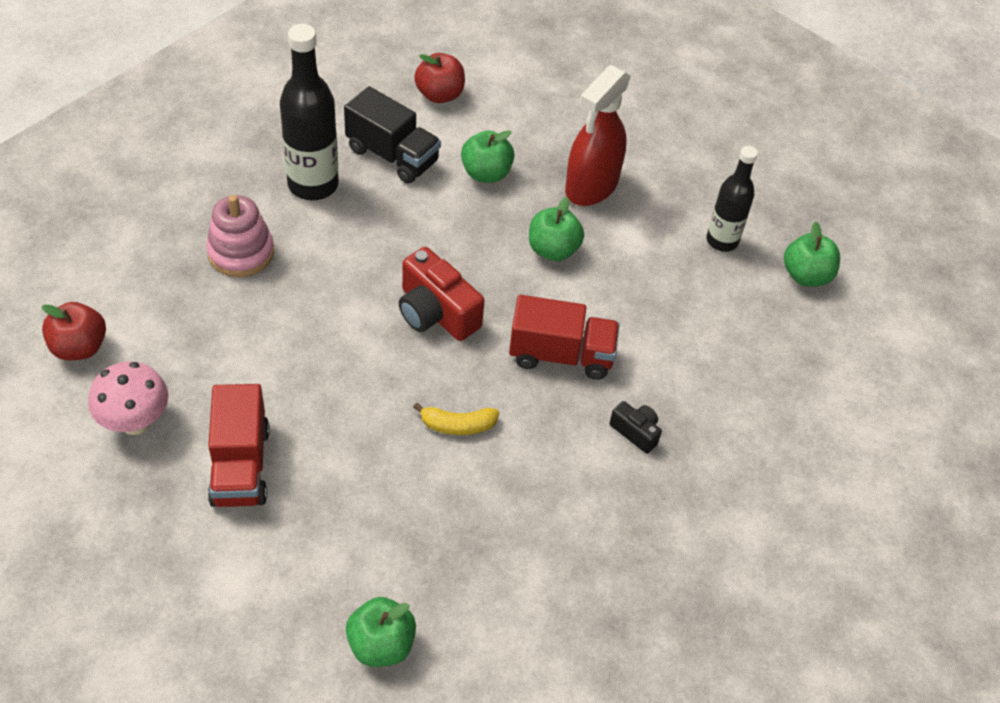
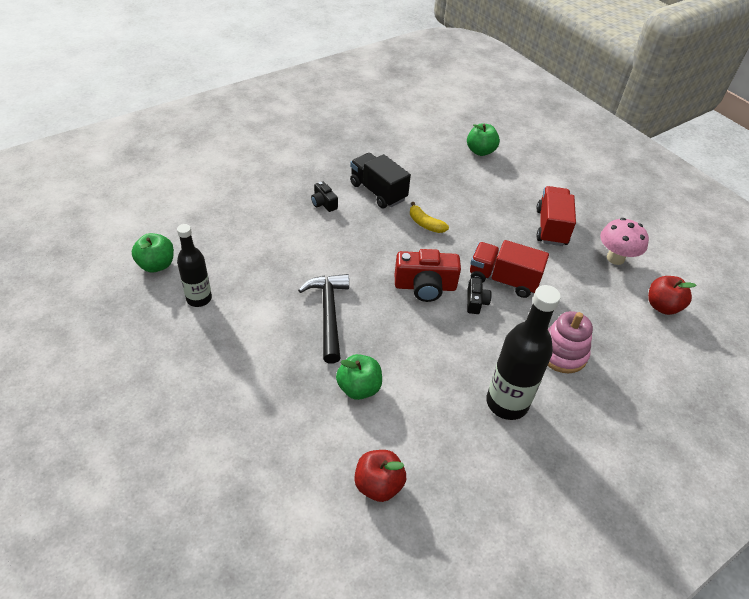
camera: 165 degrees left, 5 degrees down
(360, 303) = (476, 302): none -> black camera
(392, 155) = (436, 420): black truck -> black truck (378, 192)
(436, 313) = (425, 286): red camera -> red camera turned 120 degrees clockwise
(458, 425) = (425, 224): yellow banana -> yellow banana turned 150 degrees counterclockwise
(553, 250) = (328, 314): green apple -> black hammer
(561, 355) = (350, 248): red truck -> red truck (503, 280)
(591, 186) = (275, 360): red spray bottle -> none

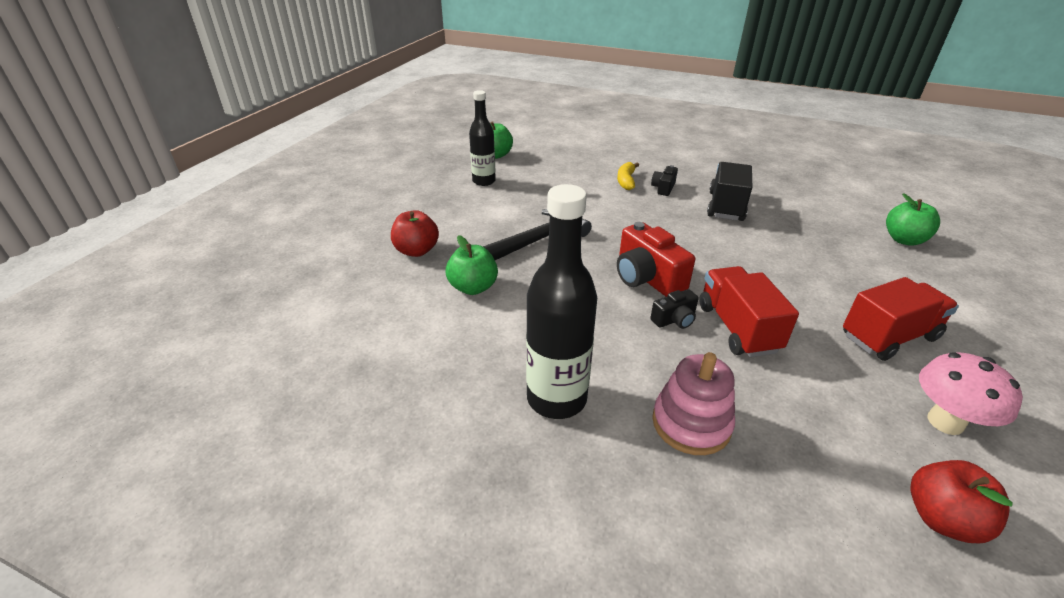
camera: 60 degrees right, 10 degrees down
(378, 485) = (370, 342): red apple -> red apple (416, 251)
(425, 224) = (731, 247): yellow banana -> yellow banana (626, 181)

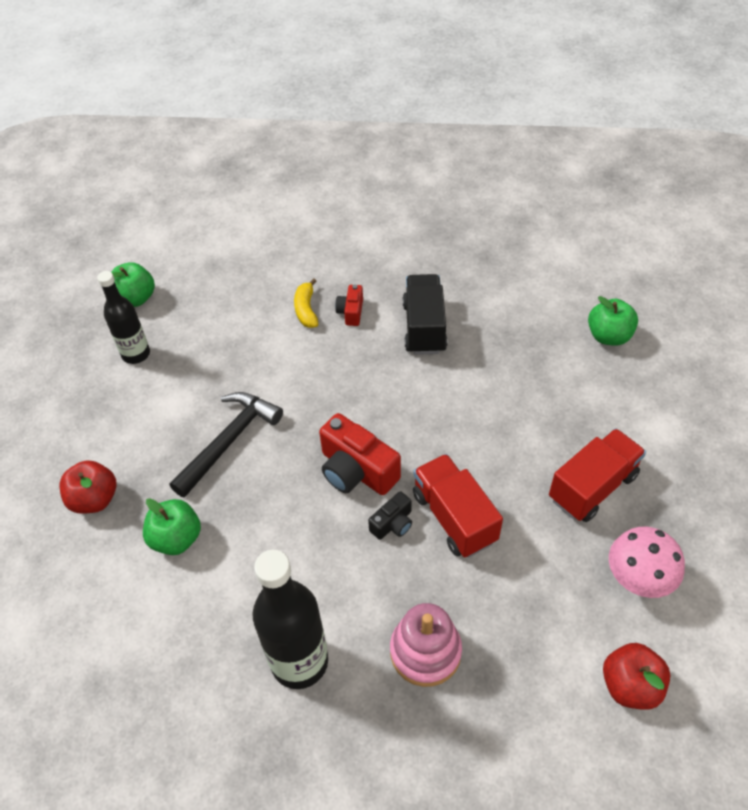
camera: 15 degrees left, 15 degrees up
(663, 188) = (351, 312): black camera -> red camera

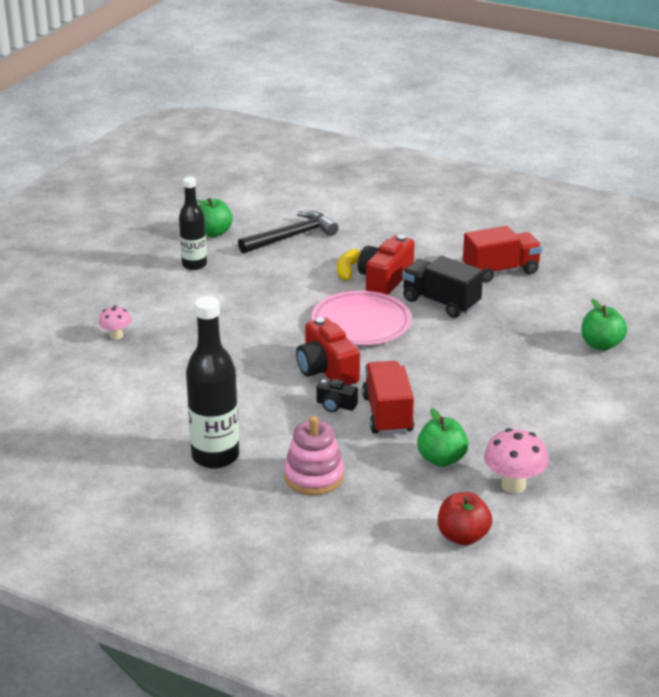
camera: 20 degrees right, 20 degrees down
(95, 499) = (116, 336): red apple -> pink mushroom
(176, 538) = (164, 371): green apple -> green apple (441, 459)
(229, 441) = (236, 330): black hammer -> black hammer (291, 237)
(351, 312) = (384, 279): red camera -> red camera, size x1.87
(358, 385) = (361, 323): none -> pink plate
(393, 524) = (335, 405): black camera -> black camera turned 45 degrees clockwise
(424, 327) = (440, 302): black truck -> black truck turned 75 degrees counterclockwise
(592, 487) = (516, 426): red truck -> red truck (500, 270)

